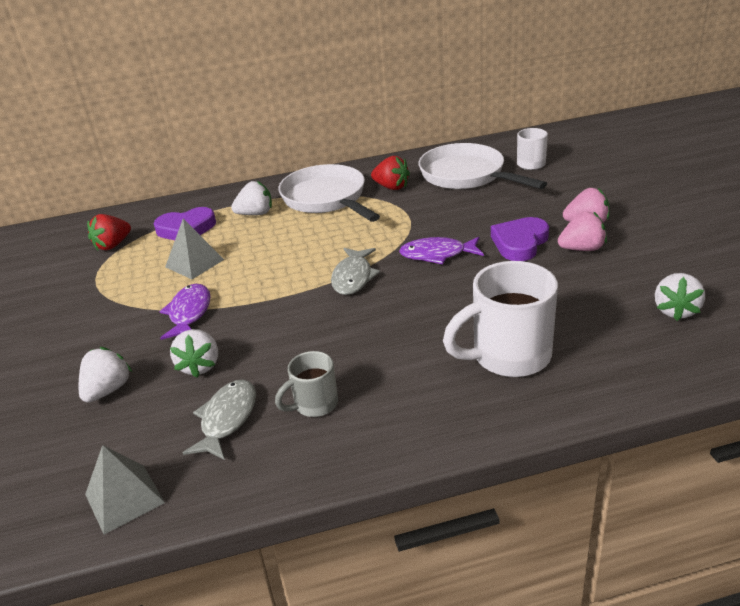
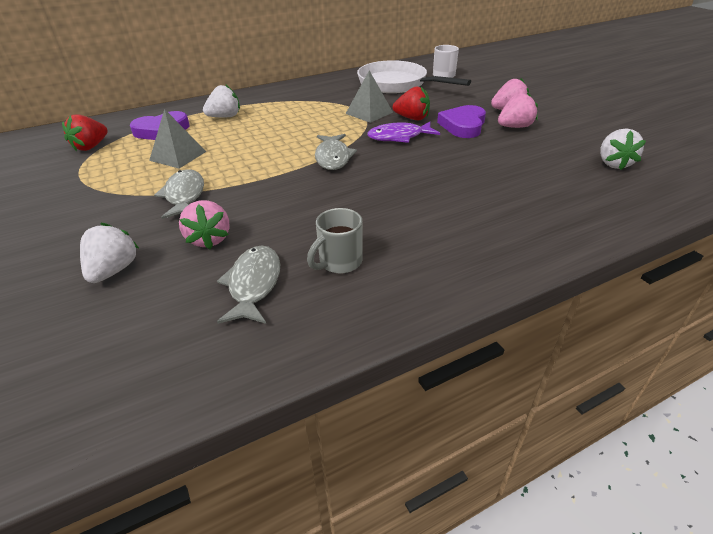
camera: 15 degrees left, 5 degrees up
(124, 498) = (159, 378): grey pyramid -> grey pyramid (369, 113)
(189, 313) = (184, 195): purple fish -> grey fish
(200, 366) = (209, 239): white strawberry -> pink strawberry
(326, 199) = (285, 104): white pan -> none
(391, 187) = (338, 94): red strawberry -> red strawberry (412, 118)
(508, 356) = (499, 207): white mug -> none

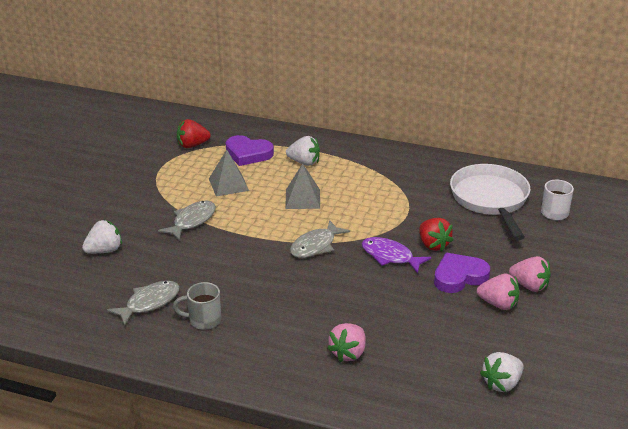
camera: 45 degrees right, 5 degrees down
(209, 239) = (165, 261): pink strawberry -> pink strawberry (348, 353)
(369, 113) = (411, 219): grey pyramid -> grey pyramid (302, 199)

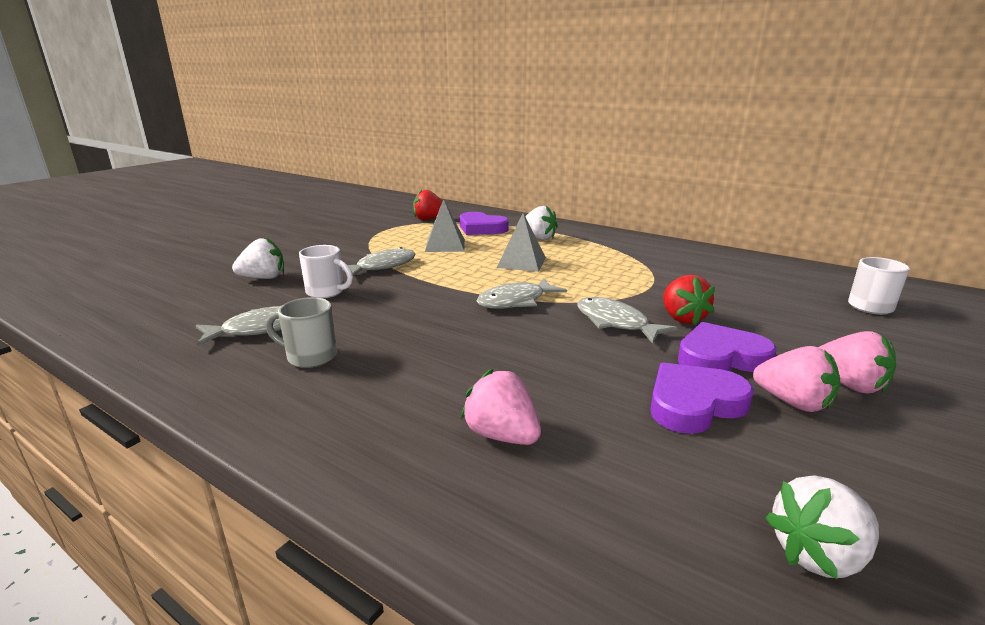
camera: 15 degrees right, 10 degrees down
(169, 258) = (327, 292): none -> white mug
(348, 353) = (502, 435): pink strawberry -> pink strawberry turned 90 degrees clockwise
(390, 256) = (615, 323): purple fish -> grey fish
(446, 314) = (694, 404): none -> purple heart
(490, 200) = (769, 286): white pan -> none

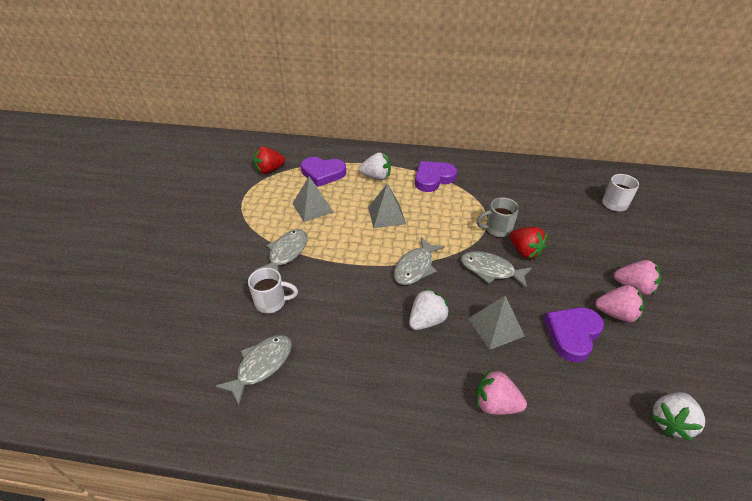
camera: 25 degrees left, 20 degrees up
(263, 278) = (201, 301): white strawberry -> white strawberry (426, 320)
(310, 357) = (326, 381): grey mug -> grey mug (497, 229)
(575, 368) = (495, 327): none -> grey pyramid
(721, 357) = (564, 285): purple heart -> purple heart (433, 178)

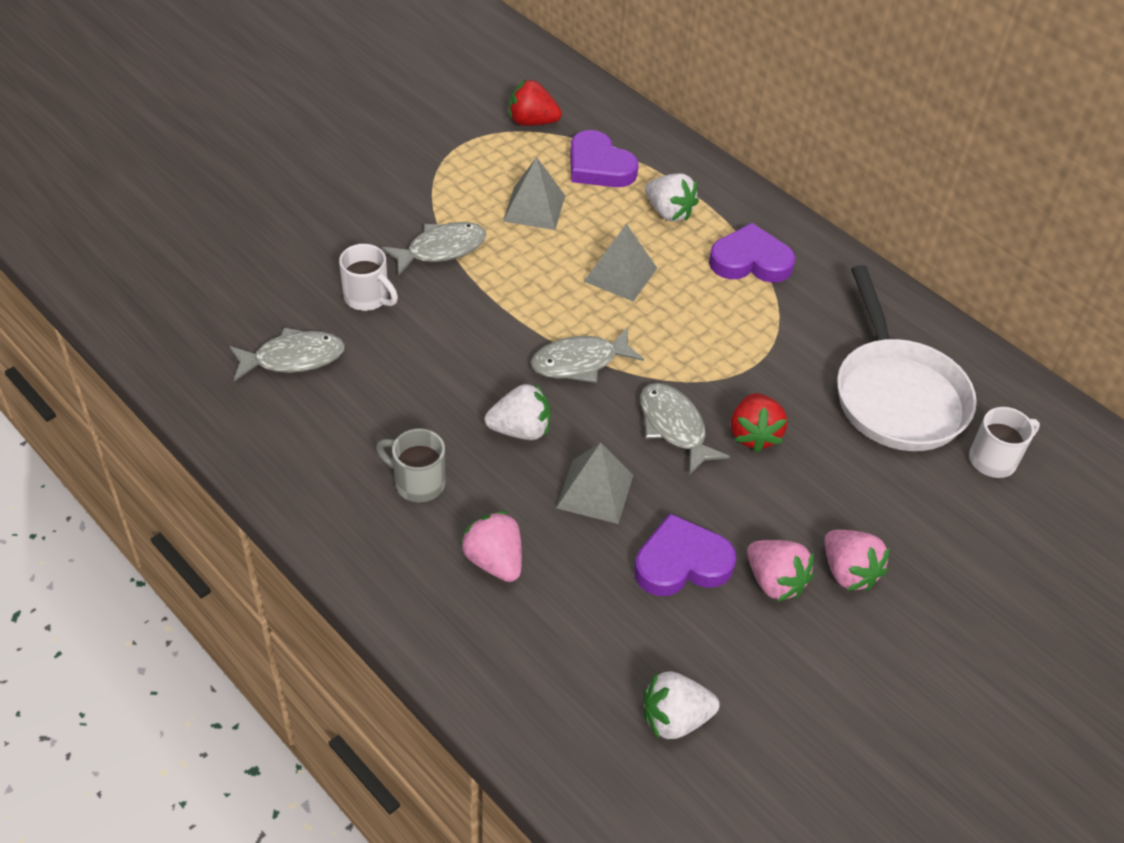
camera: 35 degrees right, 5 degrees up
(497, 229) = (753, 384): grey mug -> grey mug (417, 483)
(552, 200) = (897, 395): none -> white pan

